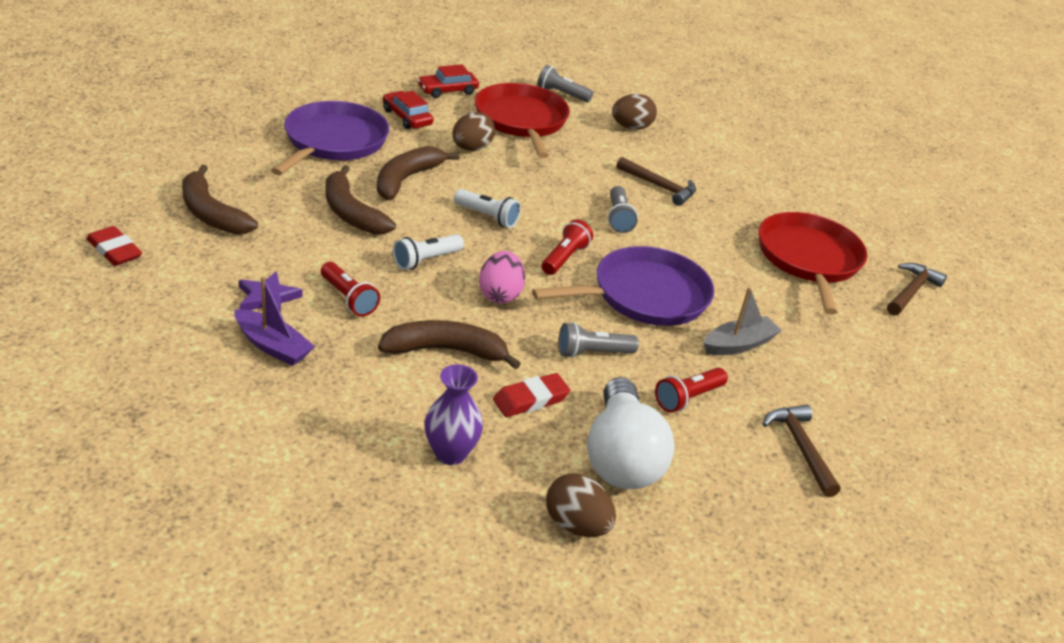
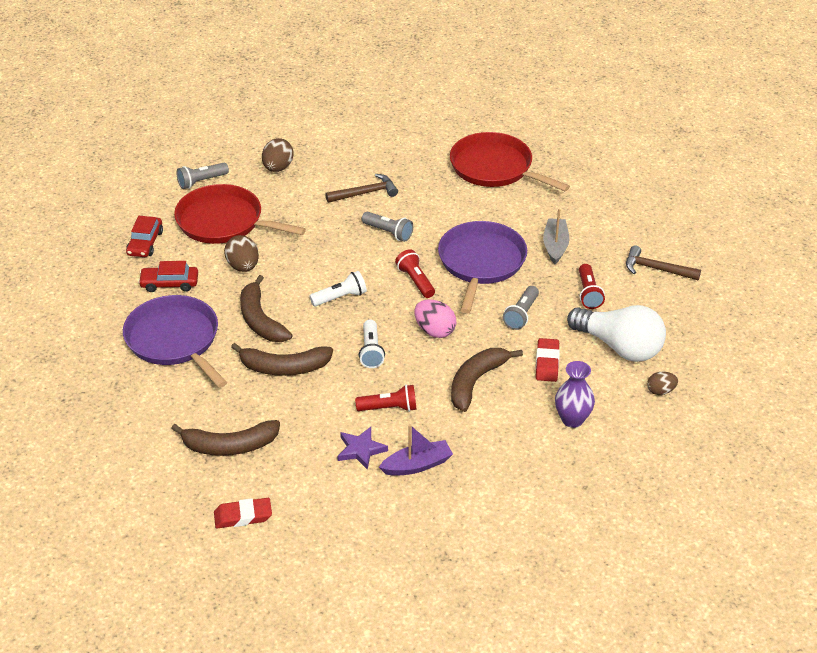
camera: 50 degrees left, 5 degrees up
(576, 525) = (660, 391): brown egg -> brown egg, size x0.64
(911, 291) = (555, 142): brown hammer -> none

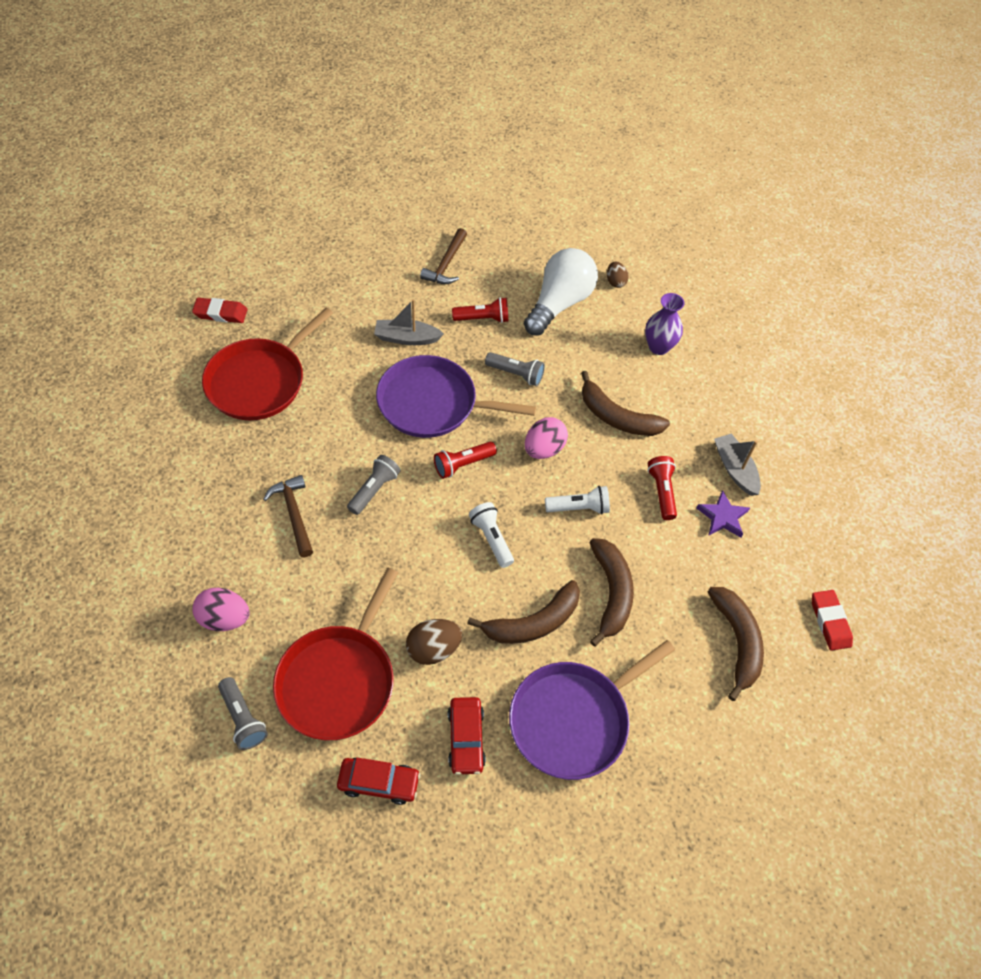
camera: 95 degrees left, 15 degrees up
(278, 168) = (224, 618): brown egg -> pink egg
(417, 465) = (735, 469): purple boat -> grey boat
(547, 363) = (585, 359): red eraser -> red eraser (220, 313)

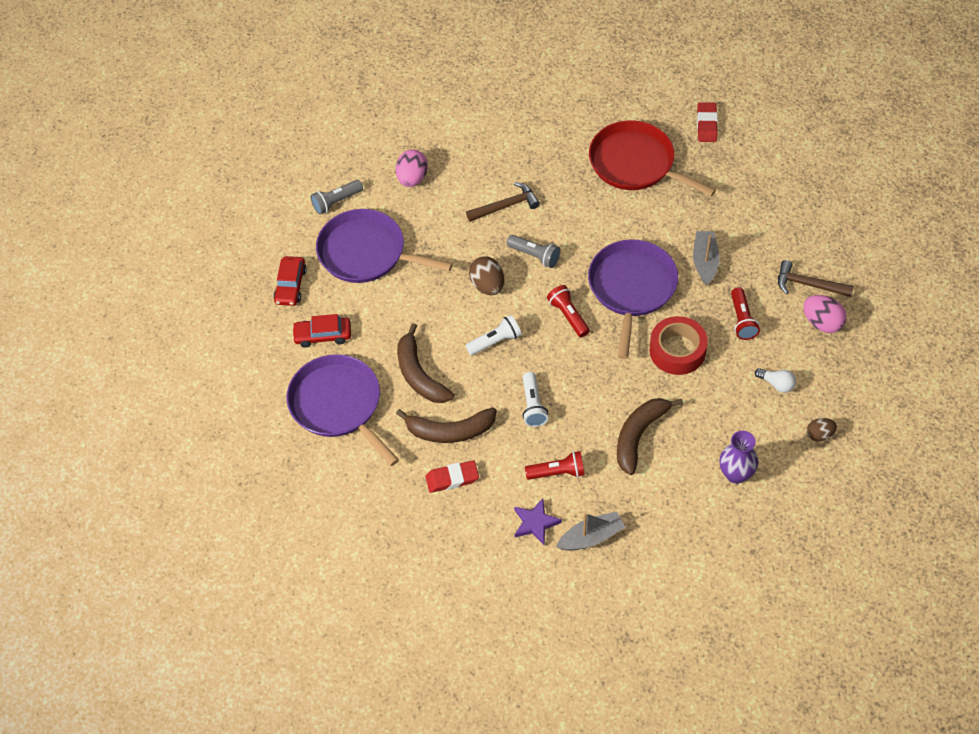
camera: 95 degrees right, 0 degrees up
(339, 680) = (366, 253): red pan -> purple pan
(433, 649) = (393, 309): brown egg -> brown egg (487, 285)
(516, 374) = (677, 351): grey flashlight -> red tape
(543, 449) = (593, 376): pink egg -> pink egg (822, 323)
(559, 303) = (776, 384): white light bulb -> white light bulb, size x0.42
(736, 642) = (409, 527): brown banana -> none
(830, 622) = (432, 606): red eraser -> red eraser (452, 478)

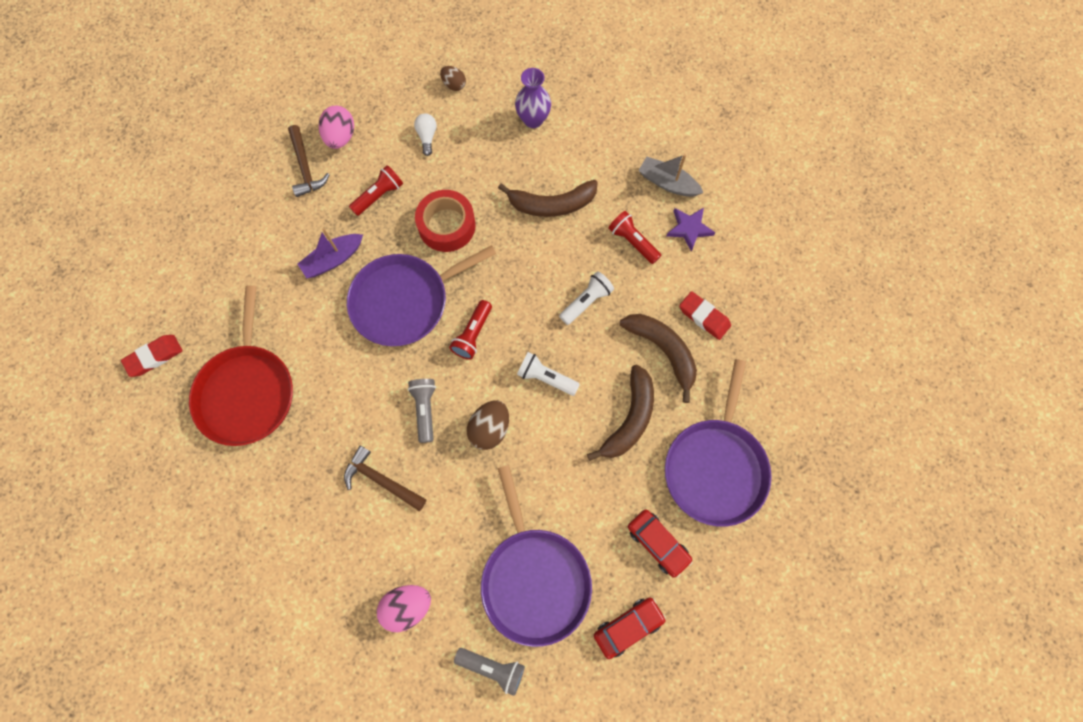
camera: 130 degrees left, 15 degrees up
(705, 262) = (333, 260): grey boat -> purple boat

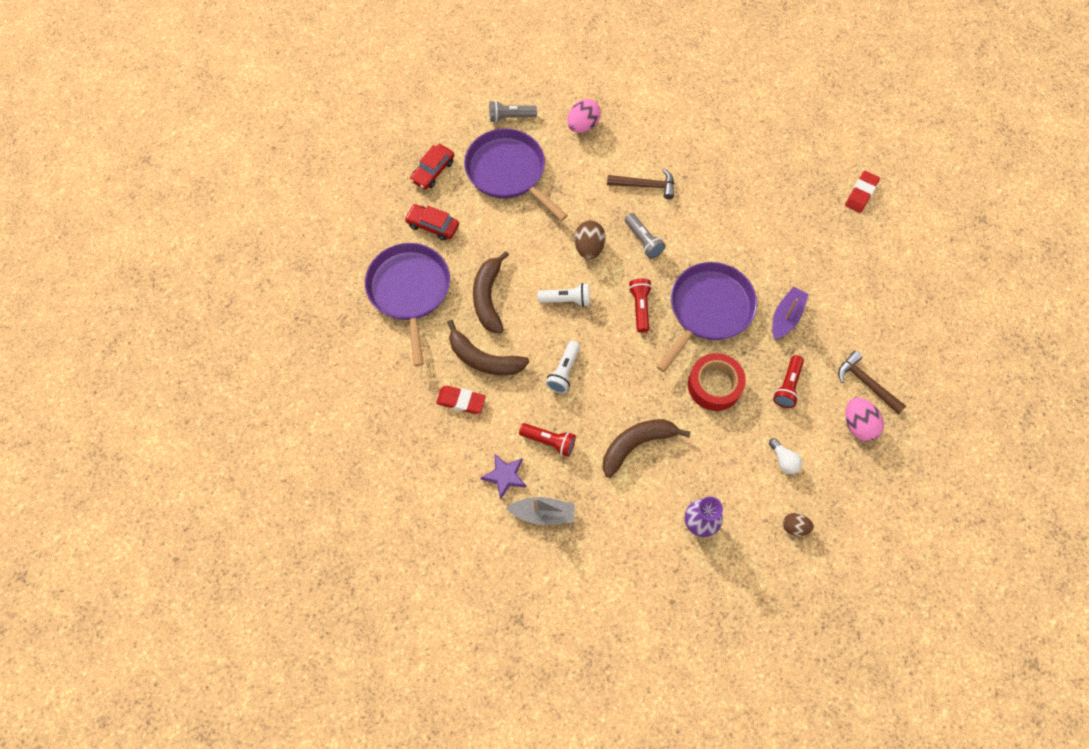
camera: 155 degrees right, 5 degrees down
(247, 391) = (777, 200): red pan -> none

